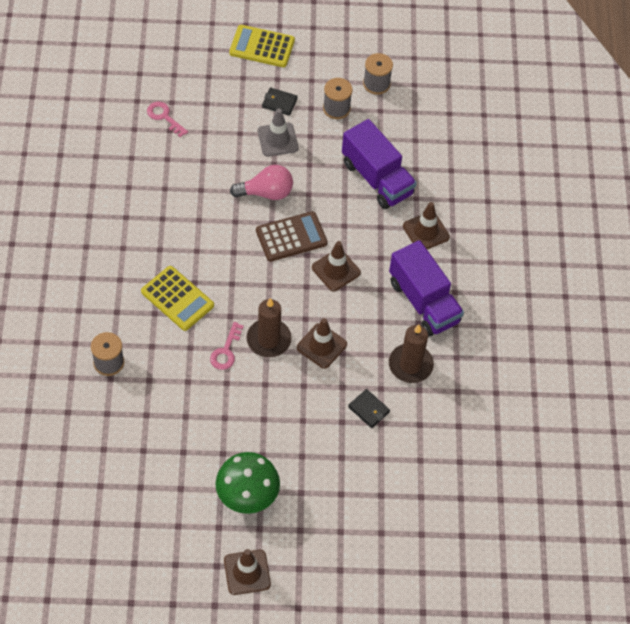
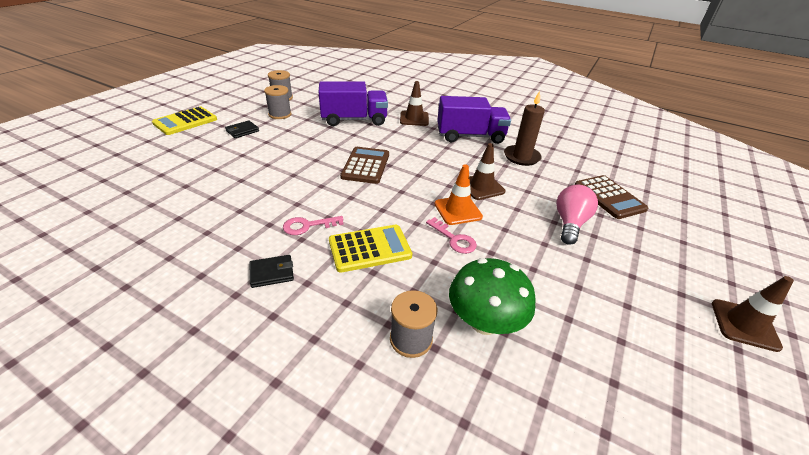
camera: 60 degrees left, 20 degrees down
(164, 117) = (168, 183): pink key -> pink key (308, 226)
(247, 495) = (637, 287): green mushroom -> green mushroom (484, 322)
(266, 192) = (312, 162): pink light bulb -> pink light bulb (569, 223)
(268, 339) = (458, 210): brown candle -> orange traffic cone
(277, 139) = (272, 142): grey traffic cone -> none
(336, 270) = (415, 158): brown traffic cone -> none
(368, 409) = (555, 186): black wallet -> black wallet (272, 273)
(380, 461) = (609, 197): none -> brown calculator

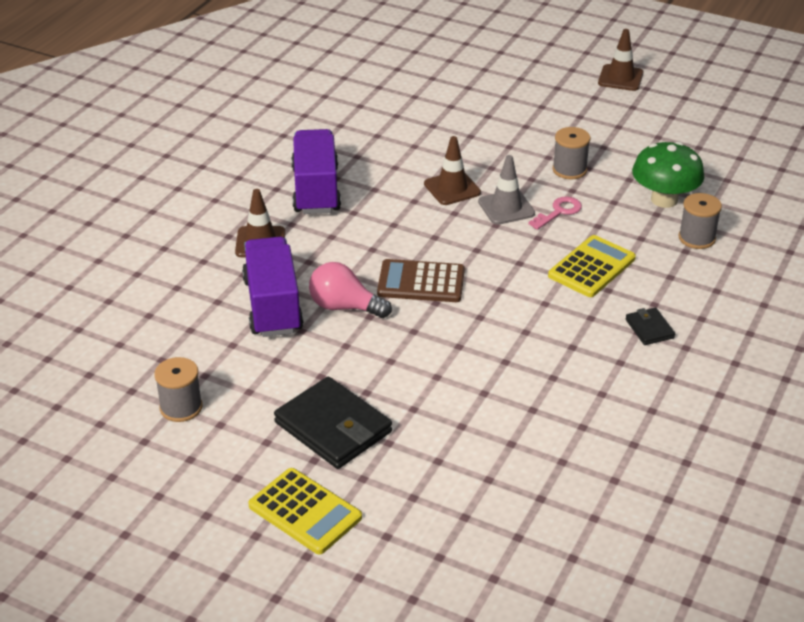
camera: 90 degrees left, 0 degrees up
(242, 131) = (333, 427): black wallet -> black wallet, size x2.04
(280, 114) = (260, 395): grey spool -> grey spool (569, 170)
(308, 226) = (567, 315): pink key -> none
(370, 248) = (591, 267): yellow calculator -> yellow calculator turned 60 degrees clockwise
(458, 210) = (506, 208): orange traffic cone -> grey traffic cone
(521, 157) = (371, 152): brown candle -> none
(569, 223) = (510, 137): pink light bulb -> pink light bulb (344, 307)
(609, 197) = (452, 104): brown calculator -> none

